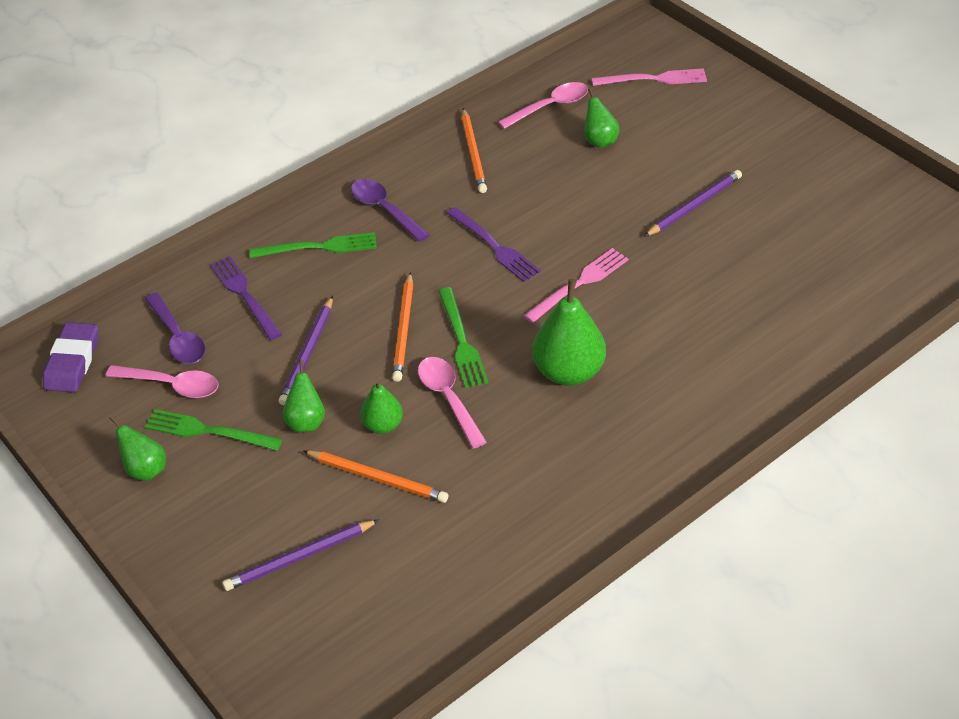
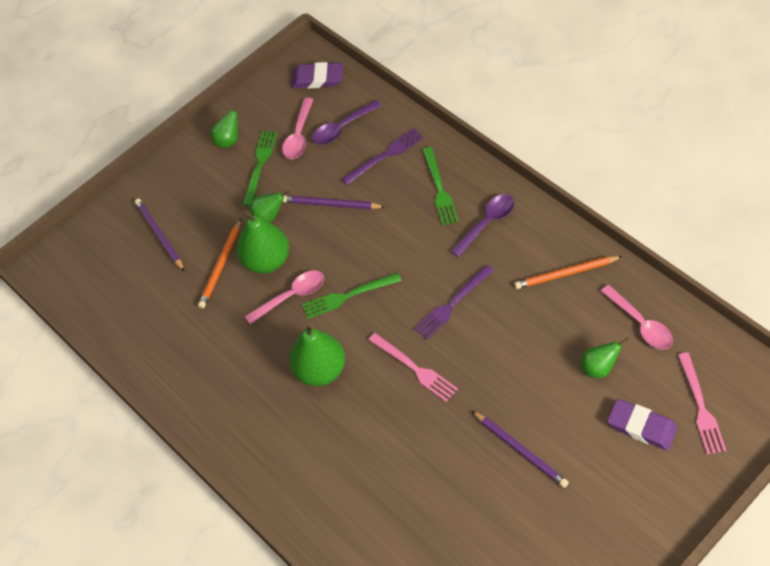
camera: 90 degrees right, 10 degrees up
(383, 425) = (266, 260): green pear -> green pear, size x1.78
(404, 330) = (357, 258): orange pencil -> none
(673, 119) = (641, 427): none -> purple eraser

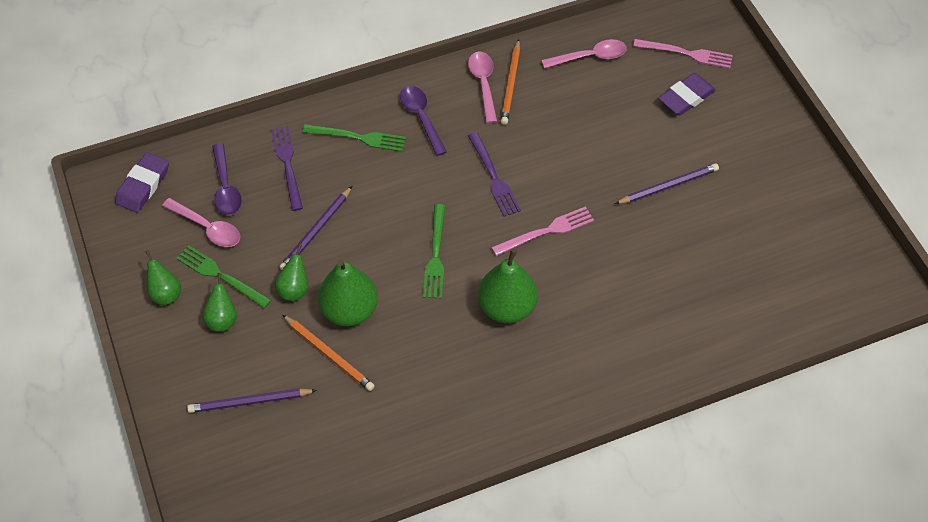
camera: 75 degrees left, 0 degrees up
(291, 296) = (406, 303): pink spoon -> pink spoon (483, 84)
(599, 368) = (617, 101): green pear -> green pear (222, 319)

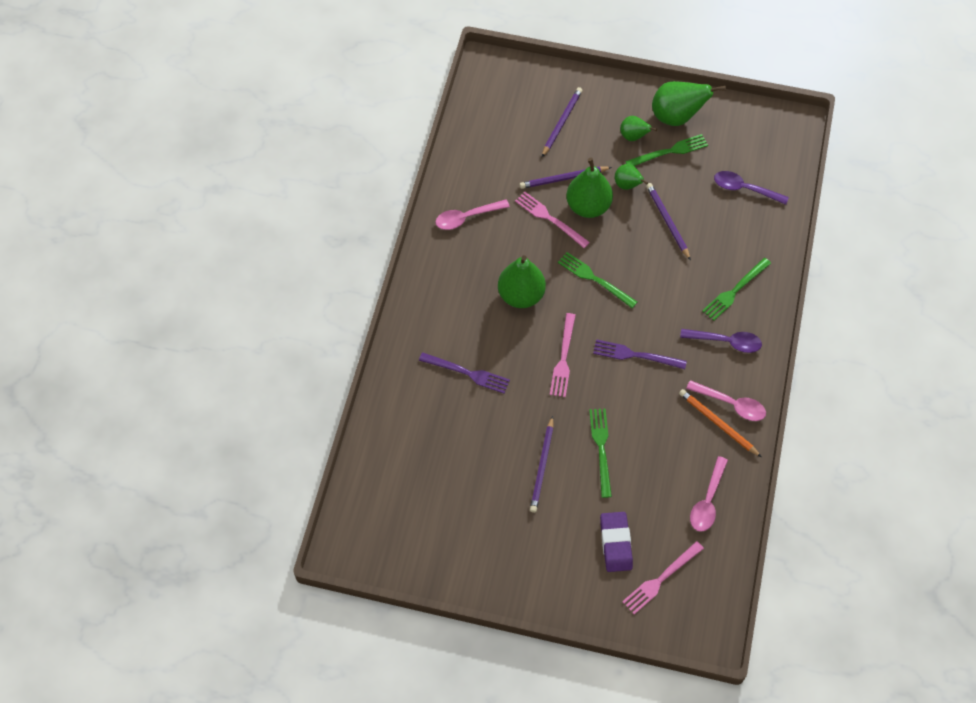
camera: 125 degrees right, 5 degrees up
(143, 185) = (780, 144): purple eraser -> none
(165, 294) = (677, 117): green pear -> green pear, size x1.78
(208, 228) = (715, 162): pink spoon -> pink spoon (466, 217)
(287, 165) = (739, 234): purple fork -> purple fork (467, 373)
(329, 354) = (563, 179): orange pencil -> purple pencil
(392, 337) = (549, 218): none -> pink fork
(611, 152) = (601, 448): none -> green fork

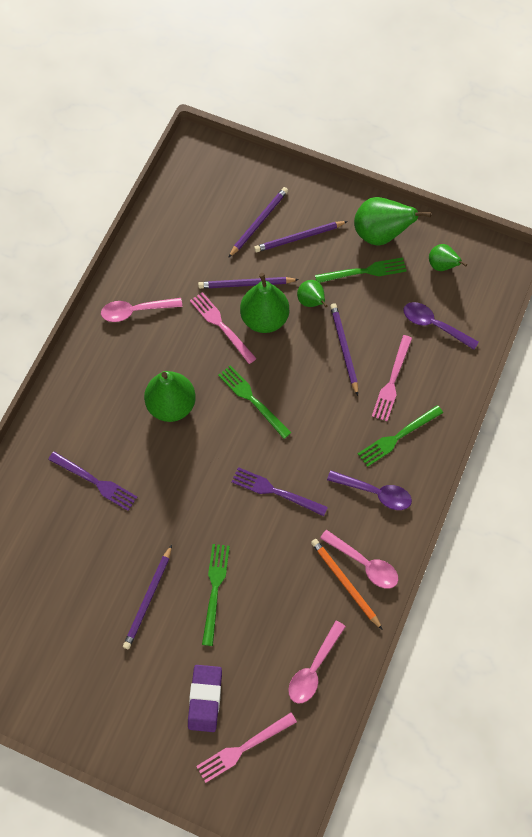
camera: 10 degrees right, 5 degrees up
(563, 358) = (199, 482): pink fork -> pink fork (392, 381)
(602, 131) = (299, 238): none -> purple pencil
(633, 137) = (330, 249): green pear -> green pear (442, 266)

